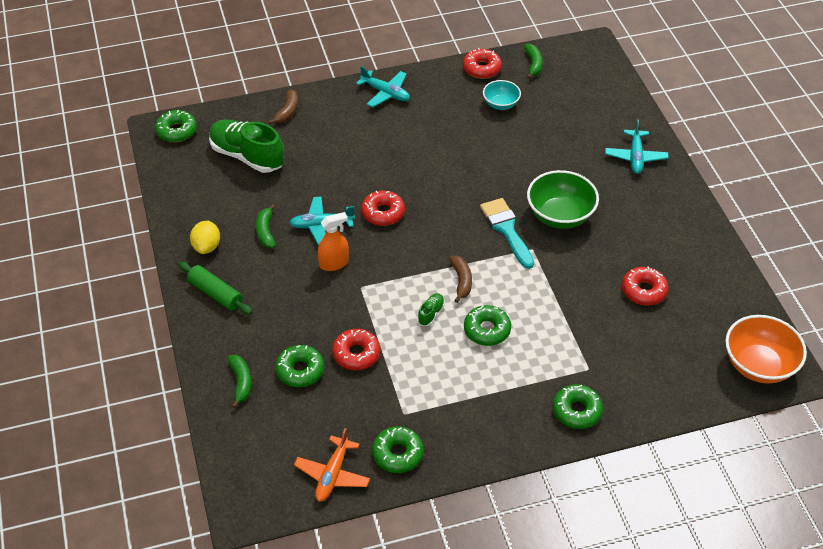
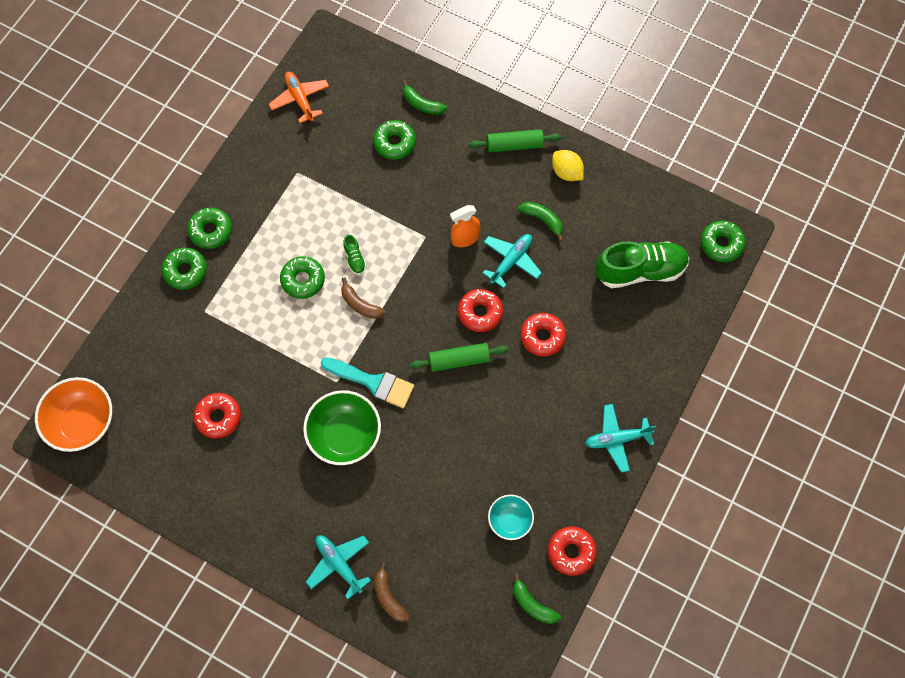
camera: 135 degrees right, 20 degrees up
(287, 111) = (667, 342): brown banana -> brown banana (388, 597)
(334, 263) = (465, 238): orange spray bottle -> orange spray bottle turned 45 degrees clockwise
(356, 354) = (372, 185): red donut -> red donut (542, 337)
(397, 454) = (274, 144): green donut -> green donut (211, 231)
(431, 198) = (459, 360): none -> green rolling pin

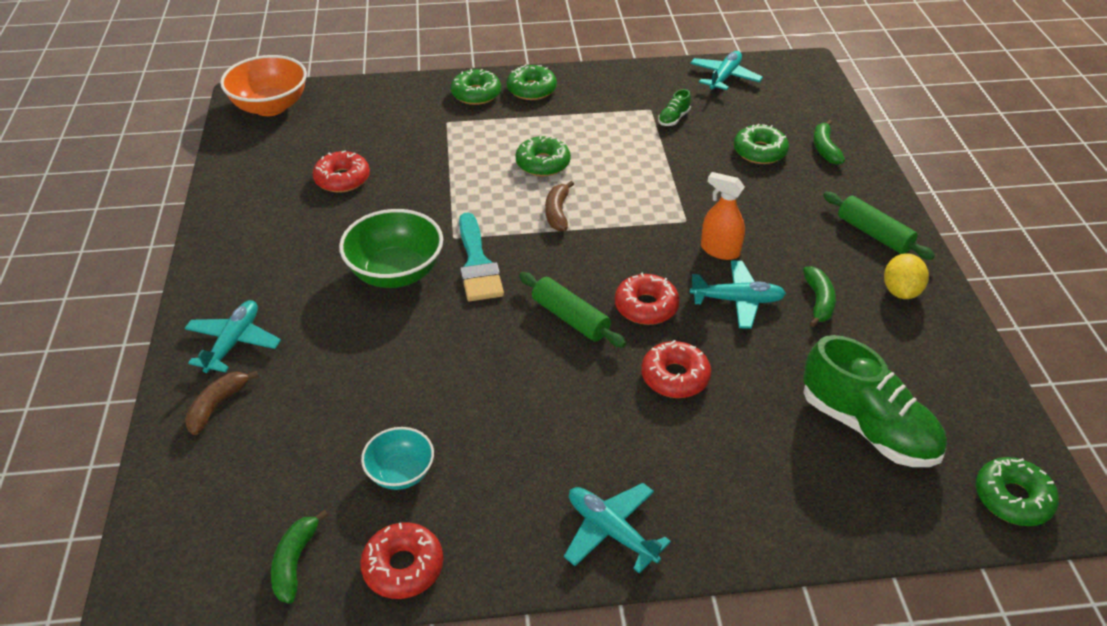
camera: 55 degrees right, 25 degrees down
(300, 99) = (724, 77): orange plane -> turquoise plane
(354, 258) = (603, 185): green shoe -> green shoe (673, 118)

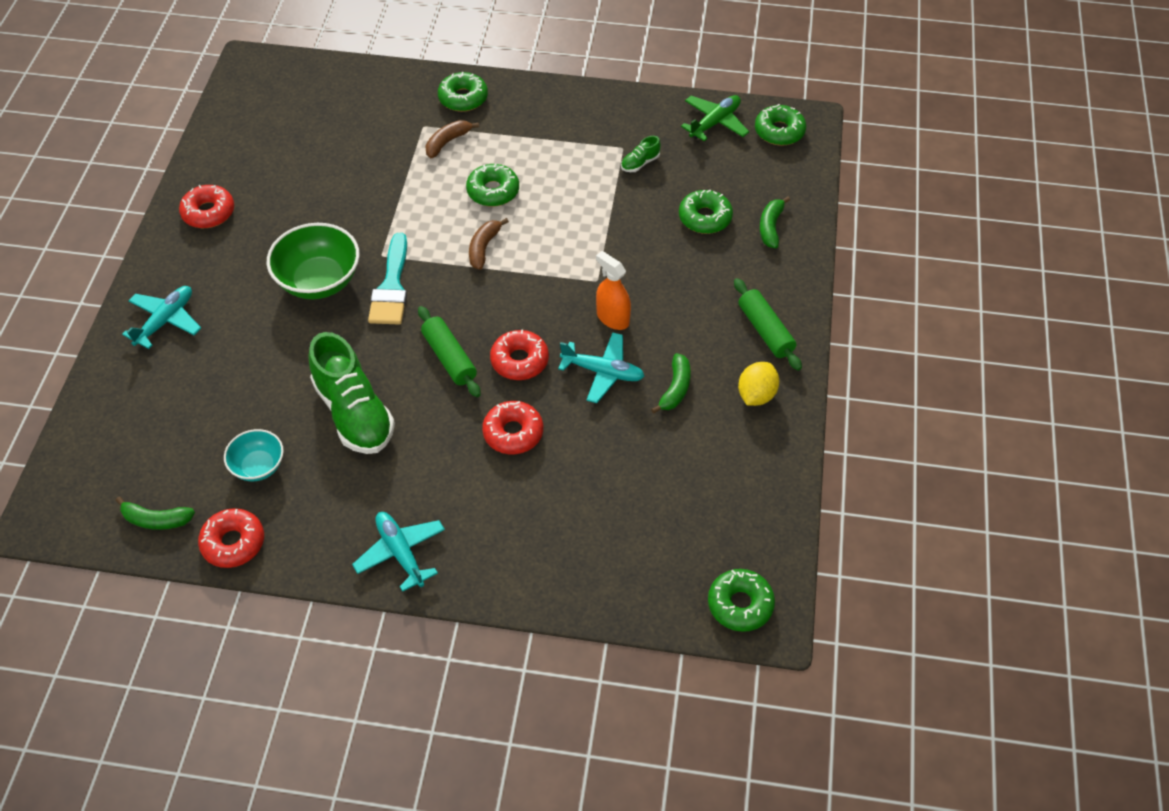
camera: 15 degrees right, 10 degrees up
(217, 406) = (137, 376): brown banana -> brown banana (447, 142)
(270, 107) = (269, 78): orange bowl -> none
(295, 562) = (156, 520): green banana -> green banana turned 105 degrees counterclockwise
(342, 179) = (306, 173): red donut -> red donut (208, 212)
(531, 89) = (518, 102): green donut -> green donut (779, 131)
(724, 77) = (715, 123): turquoise plane -> green plane
(867, 427) = (653, 515): green shoe -> green shoe (354, 413)

